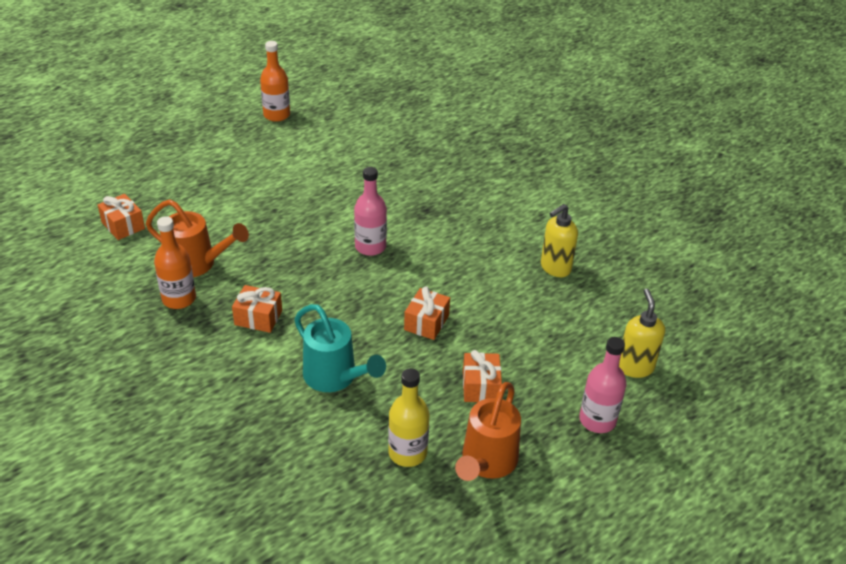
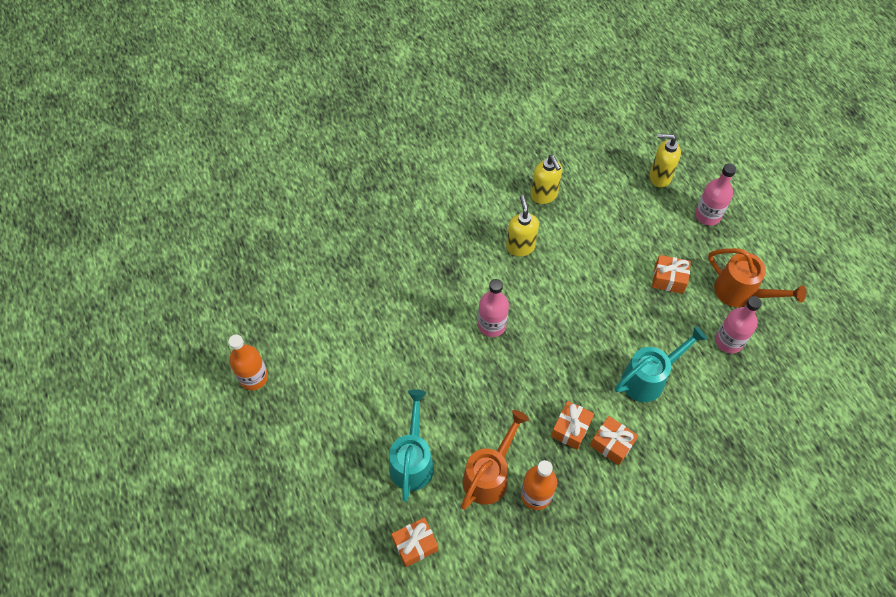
camera: 75 degrees left, 20 degrees up
(208, 213) = (412, 461): none -> turquoise watering can
(407, 453) = (728, 341): yellow bottle -> pink bottle
(426, 322) = (595, 301): orange gift -> orange gift (611, 444)
(477, 257) = (520, 246): none -> yellow soap dispenser

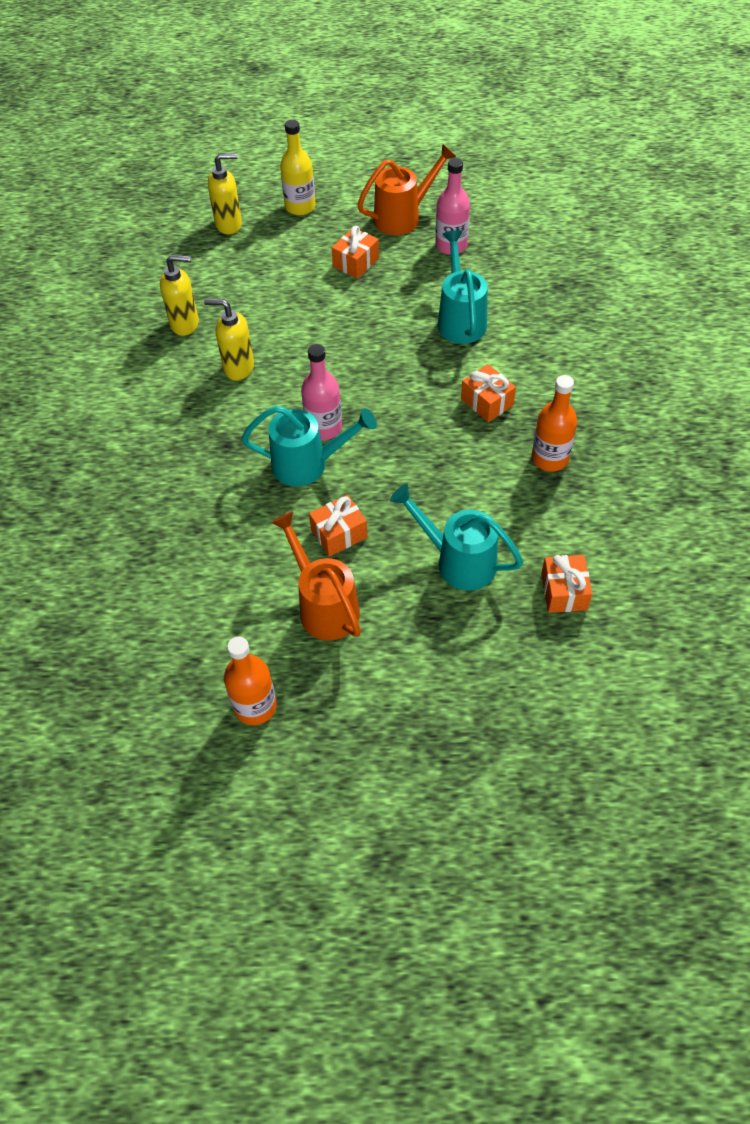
camera: 65 degrees left, 5 degrees down
(454, 328) = (308, 464): none -> turquoise watering can
(489, 475) = (509, 492): orange watering can -> orange watering can (324, 606)
(611, 444) = (520, 375): orange gift -> orange gift (339, 534)
(659, 177) = (229, 224): yellow soap dispenser -> yellow soap dispenser turned 135 degrees counterclockwise
(707, 215) = (300, 207): pink bottle -> yellow bottle

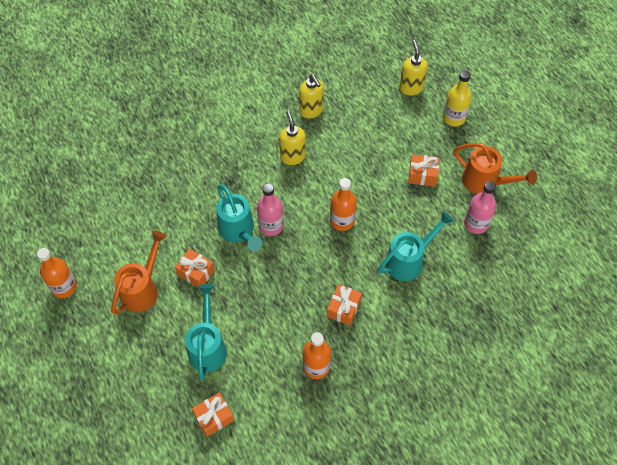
camera: 60 degrees right, 5 degrees up
(229, 224) = (411, 88): yellow soap dispenser -> yellow soap dispenser turned 150 degrees counterclockwise
(366, 357) = (342, 220): none -> orange bottle

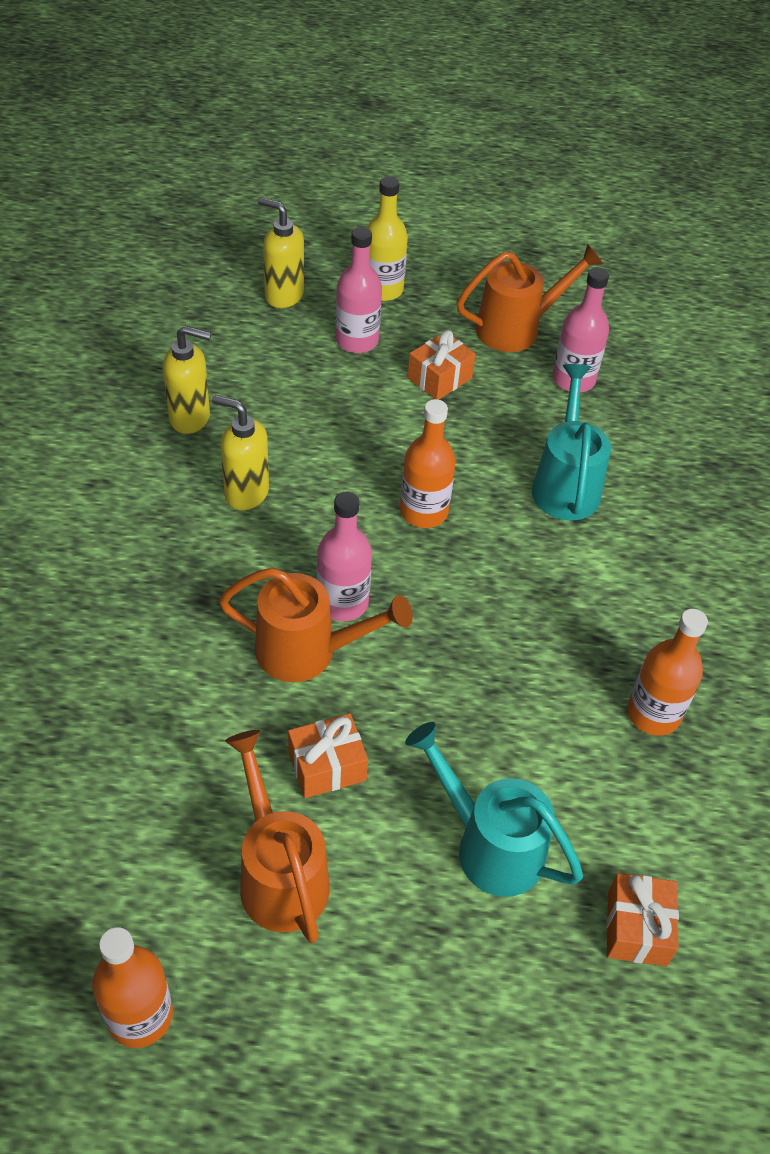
camera: 55 degrees left, 10 degrees down
(238, 231) = (307, 652): turquoise watering can -> orange watering can
(343, 308) = (579, 611): orange gift -> none
(412, 131) = (357, 341): none -> pink bottle

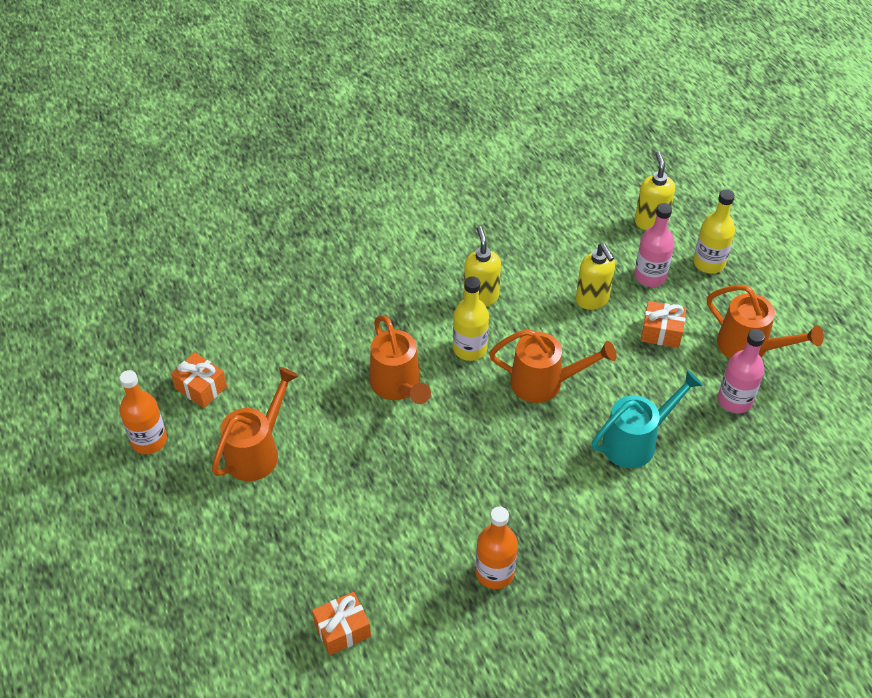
camera: 60 degrees right, 0 degrees up
(190, 418) = (511, 241): yellow soap dispenser -> yellow soap dispenser (592, 300)
(313, 548) = (470, 348): none -> yellow bottle
(327, 766) = (334, 435): orange gift -> orange gift (201, 388)
(342, 602) = (444, 382): pink bottle -> none
(423, 512) = (544, 383): orange bottle -> orange watering can
(489, 845) = (342, 534): turquoise watering can -> none

